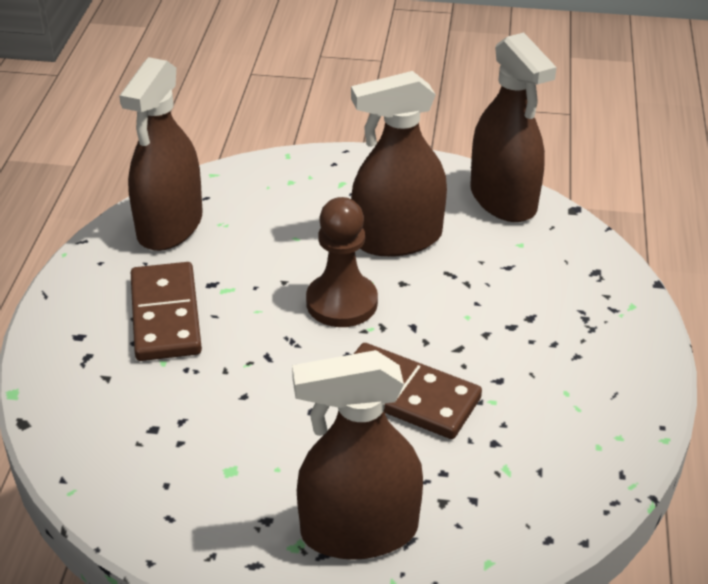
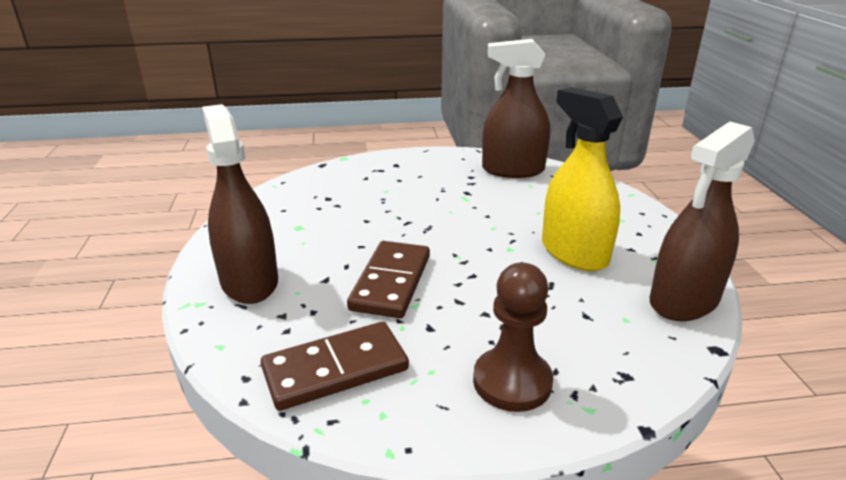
camera: 75 degrees right, 10 degrees down
(165, 315) = (427, 184): brown domino -> brown domino (335, 369)
(341, 303) = (479, 240): brown pawn -> brown pawn (512, 382)
(397, 239) = (574, 253): brown spray bottle -> yellow spray bottle

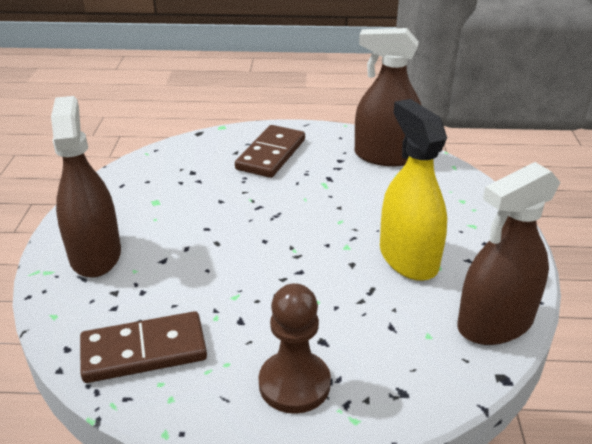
camera: 10 degrees right, 5 degrees up
(391, 282) = (221, 270): brown domino -> brown domino (271, 154)

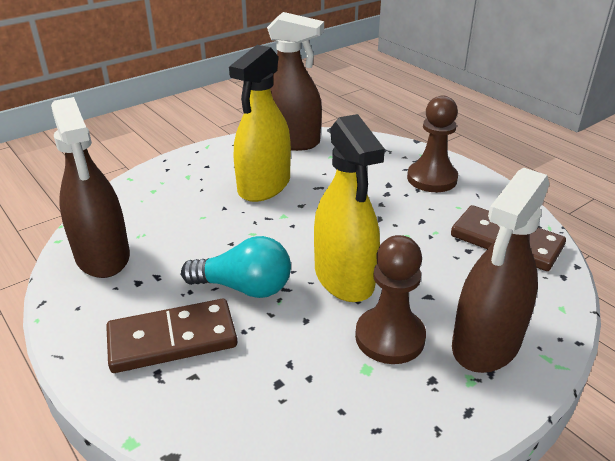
camera: 130 degrees left, 0 degrees up
(160, 221) = (389, 337): none -> brown pawn
(234, 234) = (344, 277): none -> yellow spray bottle
(281, 192) = (244, 287): none -> turquoise light bulb

